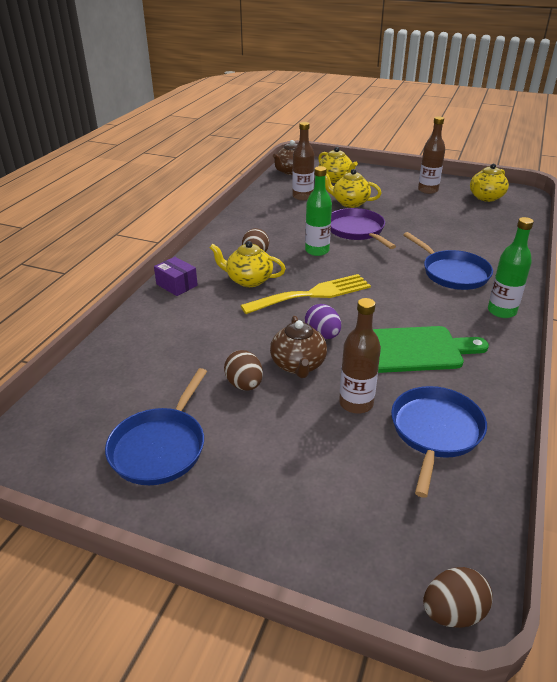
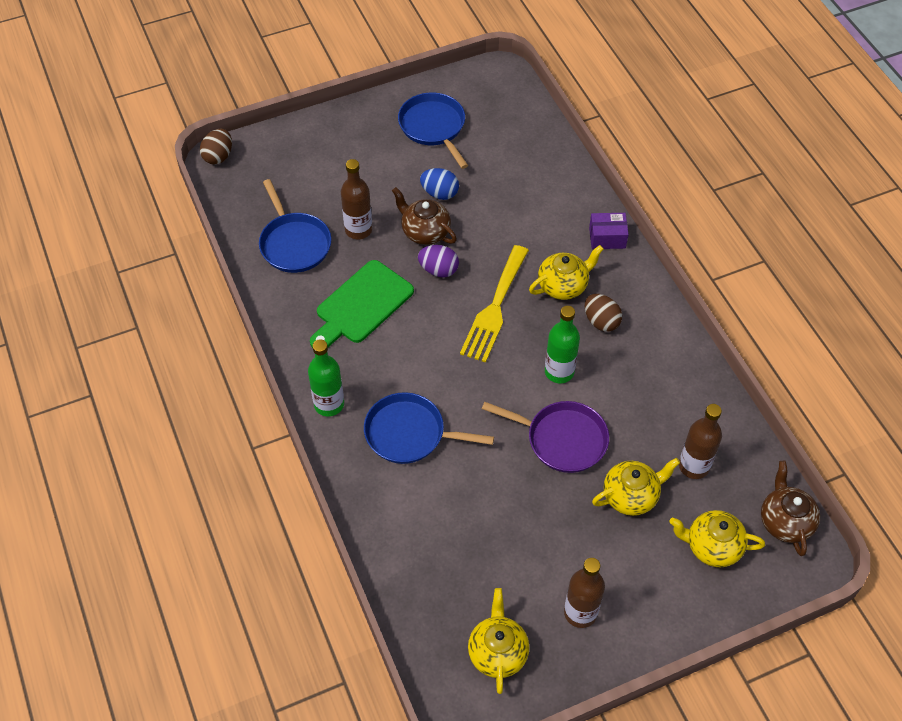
camera: 135 degrees right, 20 degrees up
(244, 385) = (439, 193): brown egg -> blue egg

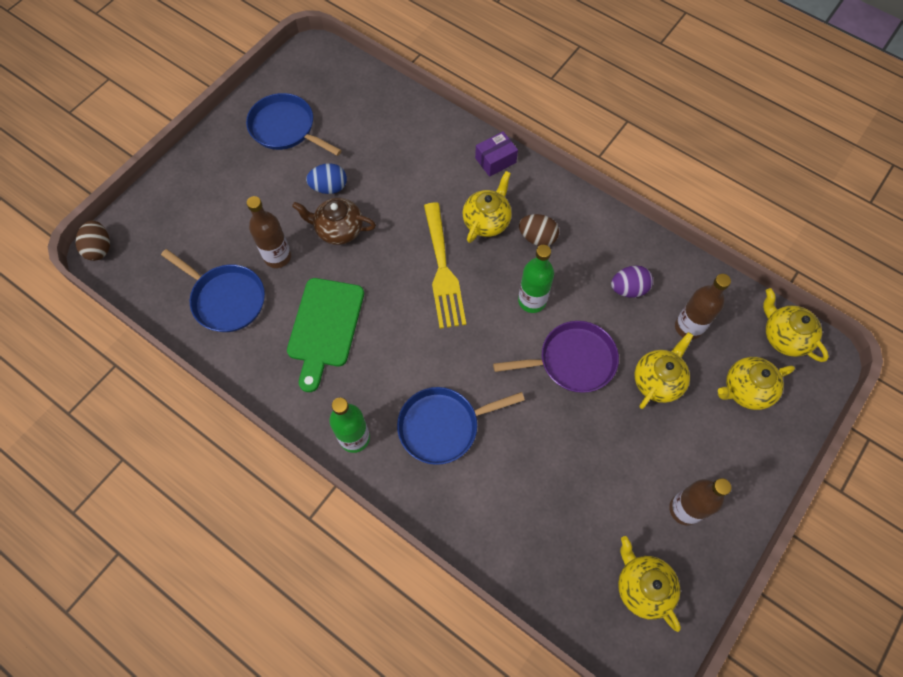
camera: 30 degrees left, 10 degrees up
(438, 270) = (373, 259): purple egg -> purple egg (628, 289)
(785, 521) = (784, 336): brown teapot -> yellow teapot

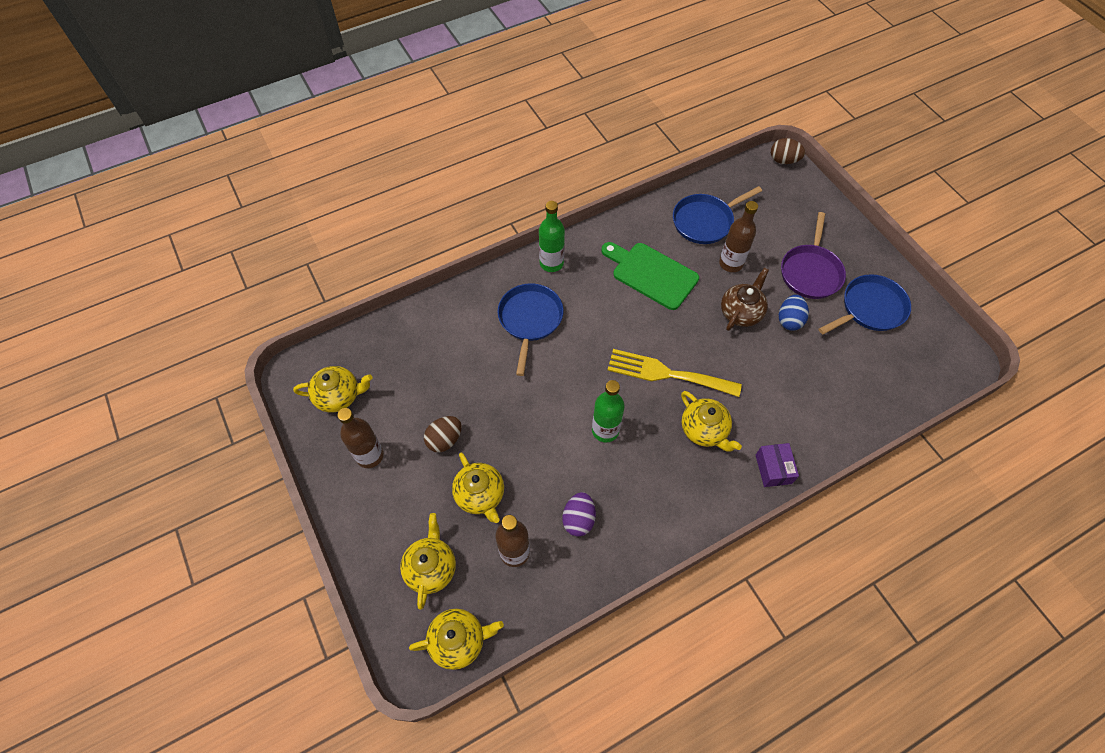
camera: 115 degrees right, 5 degrees down
(537, 238) = (668, 465): brown egg -> brown egg (445, 440)
(573, 360) = (534, 436): purple pan -> purple pan (810, 272)

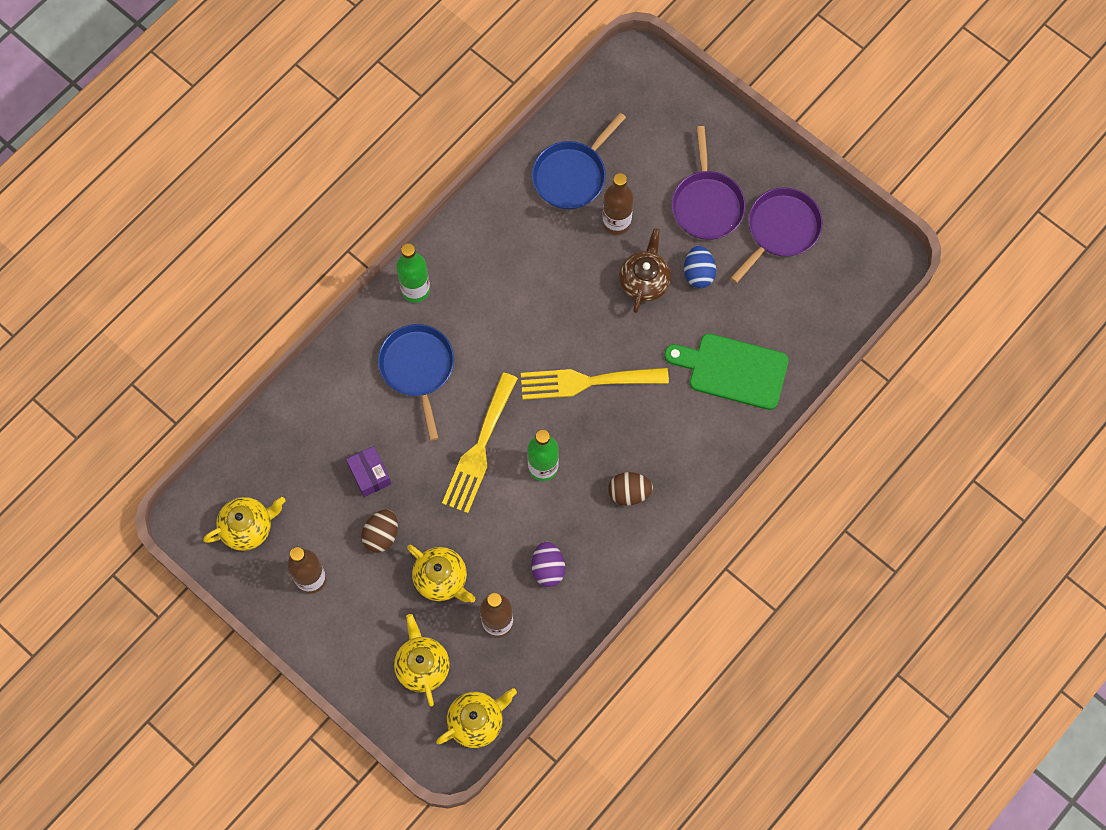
camera: 20 degrees left, 10 degrees up
(556, 397) = (479, 449): none -> yellow fork
(651, 274) = (532, 266): green cutting board -> green cutting board (733, 370)
(704, 430) = (643, 432): yellow teapot -> none
(773, 469) = (723, 449): purple box -> purple box (370, 475)
(783, 160) = (639, 58): brown egg -> brown egg (629, 493)
(870, 308) = (780, 229): blue pan -> purple pan

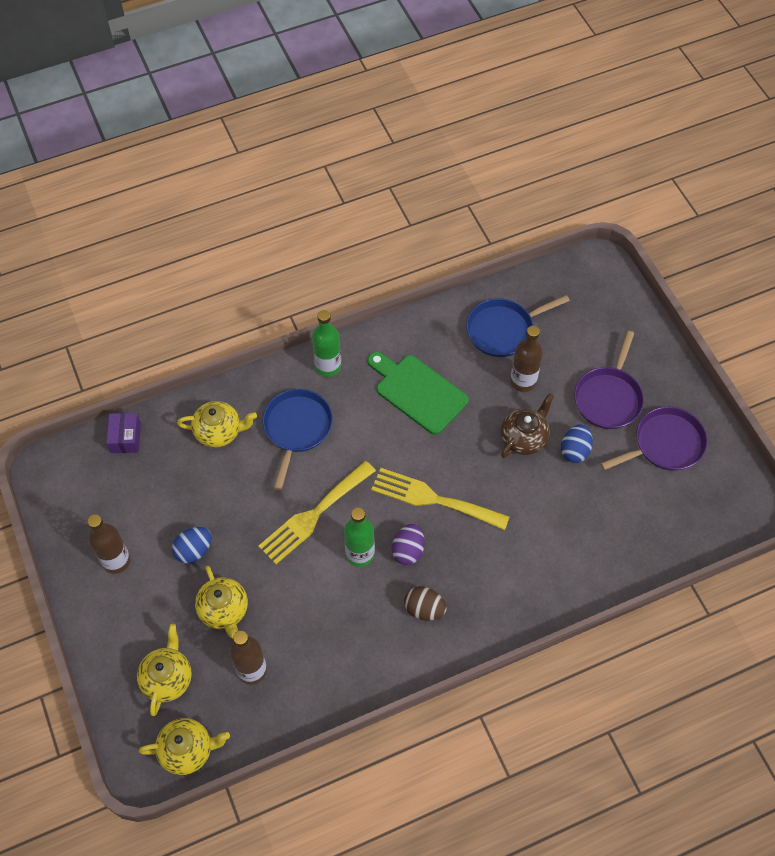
camera: 25 degrees right, 10 degrees down
(248, 527) = (89, 496): yellow teapot -> yellow teapot (219, 432)
(370, 475) = (211, 497): purple box -> purple box (126, 438)
(381, 535) = (194, 550): brown egg -> blue egg
(548, 568) = (320, 643): purple egg -> purple egg (408, 550)
(733, 370) = (567, 544): green cutting board -> green cutting board (418, 392)

